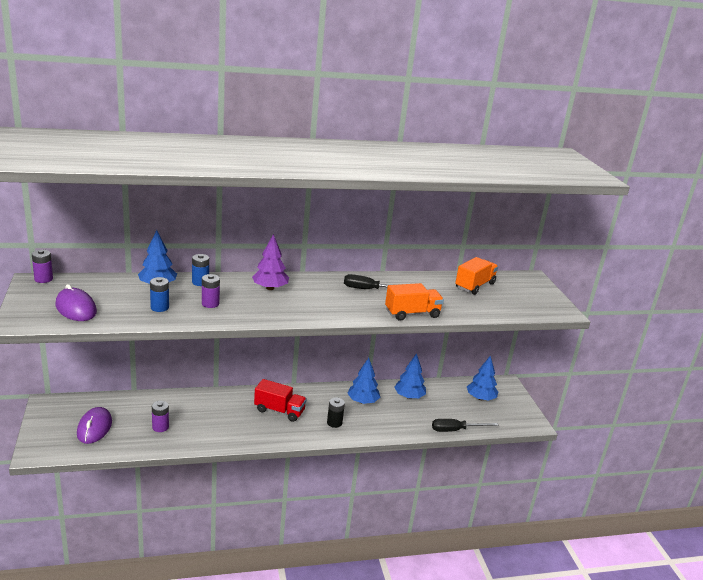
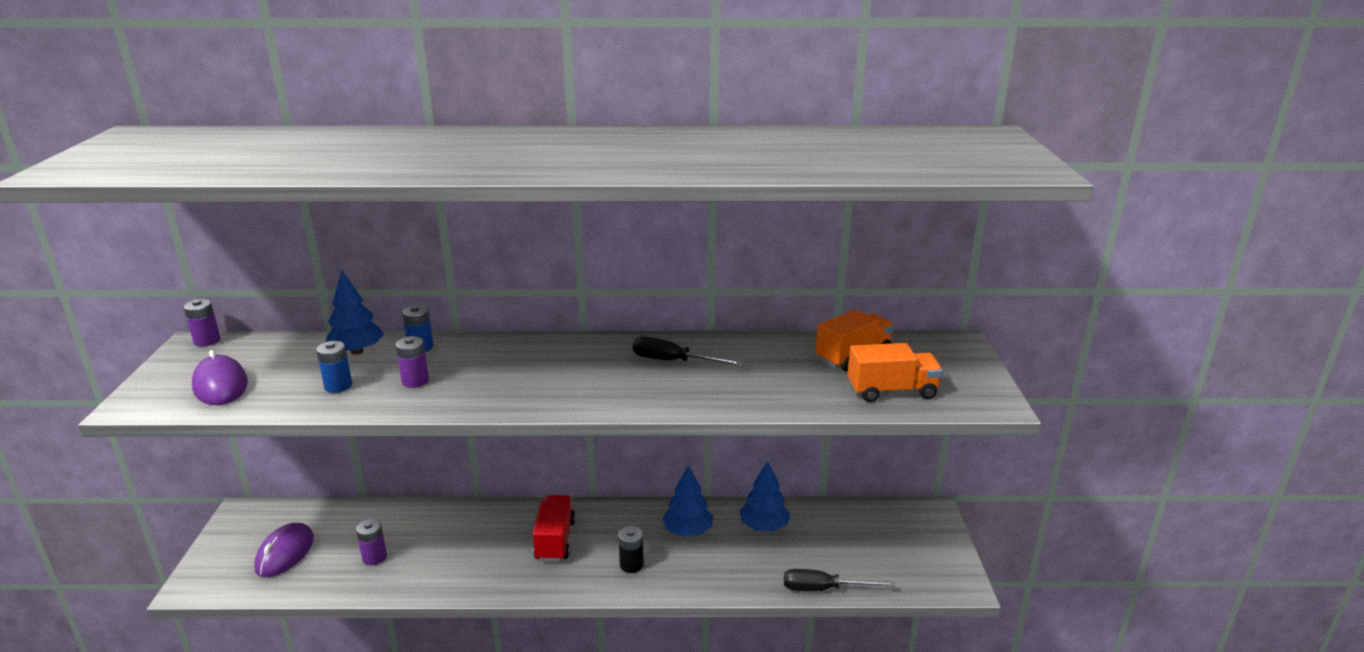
camera: 15 degrees right, 0 degrees up
(270, 288) = (519, 357): purple tree -> none
(279, 411) = (555, 540): red truck -> red truck turned 120 degrees counterclockwise
(412, 313) = (725, 403): orange truck -> orange truck (891, 391)
(480, 398) = (882, 535): blue tree -> none

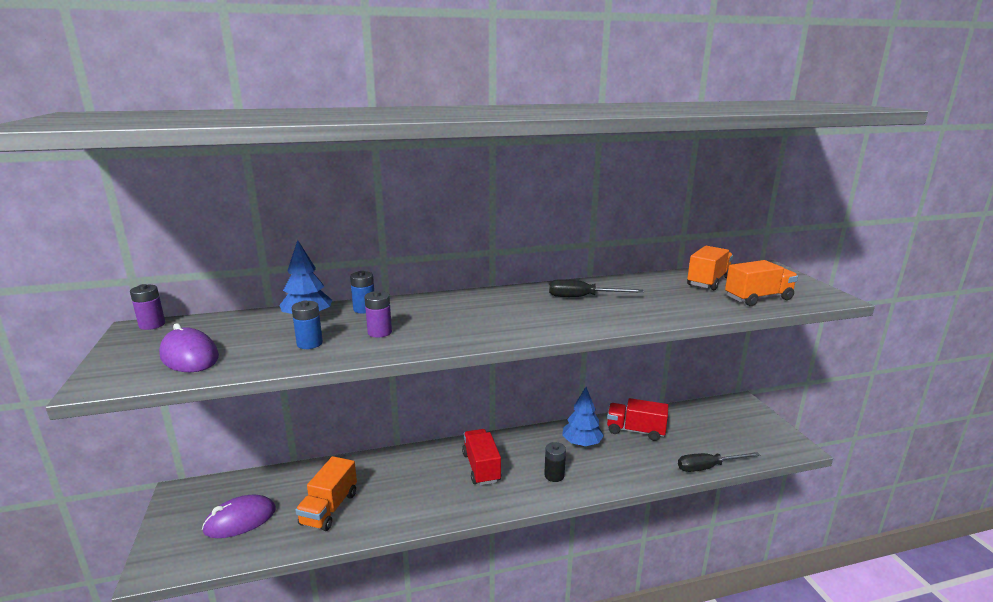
camera: 15 degrees left, 5 degrees down
(285, 553) = (240, 520): purple mouse -> purple mouse turned 60 degrees clockwise
(374, 557) = (329, 508): purple battery -> orange truck
(764, 526) = (635, 431): blue tree -> red truck

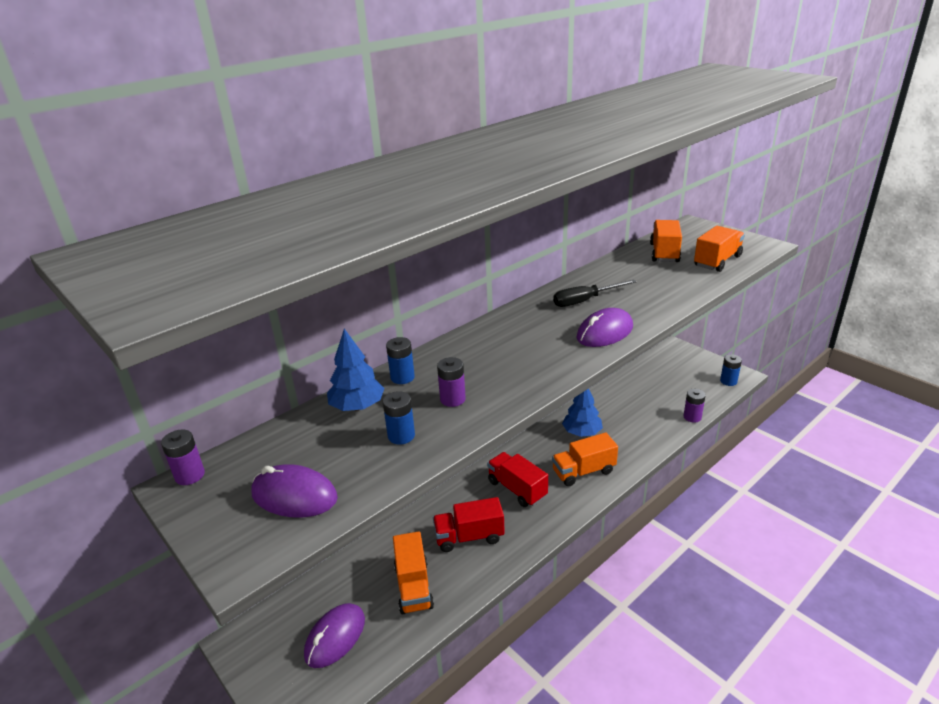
camera: 25 degrees left, 10 degrees up
(554, 475) = (583, 471): black battery -> orange truck
(569, 322) = (604, 332): none -> purple mouse
(635, 431) = (615, 404): red truck -> red truck (469, 537)
(708, 467) = (692, 417): black screwdriver -> purple battery
(778, 448) = (728, 381): none -> blue battery

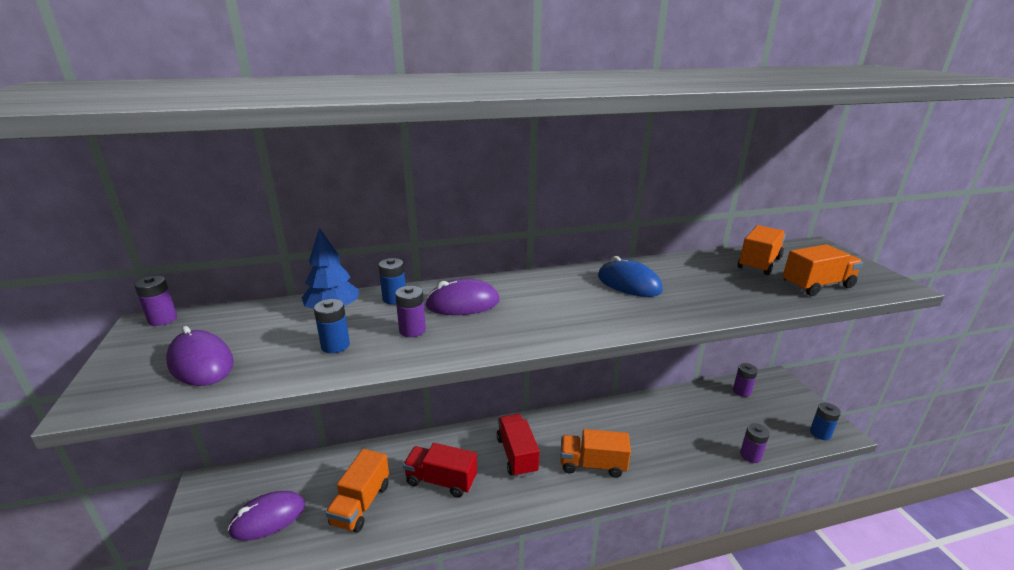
camera: 25 degrees right, 5 degrees down
(582, 432) = (618, 426): blue tree -> none
(585, 301) = (629, 284): black screwdriver -> blue mouse
(604, 332) = (619, 317): purple mouse -> purple mouse (462, 303)
(656, 367) = (741, 391): none -> purple battery

